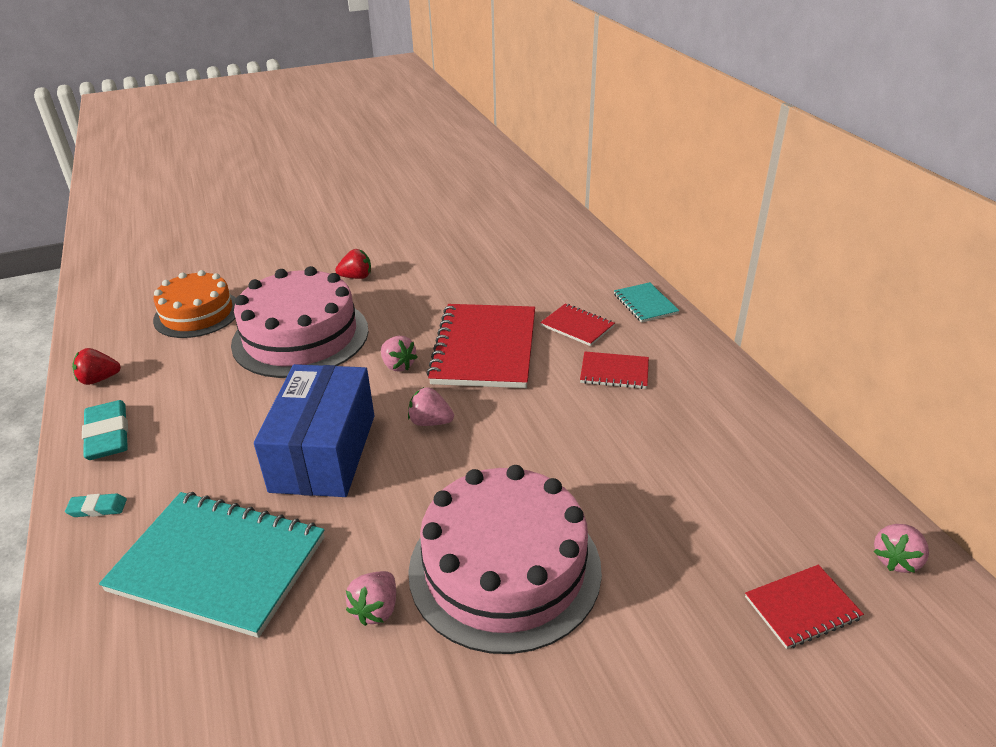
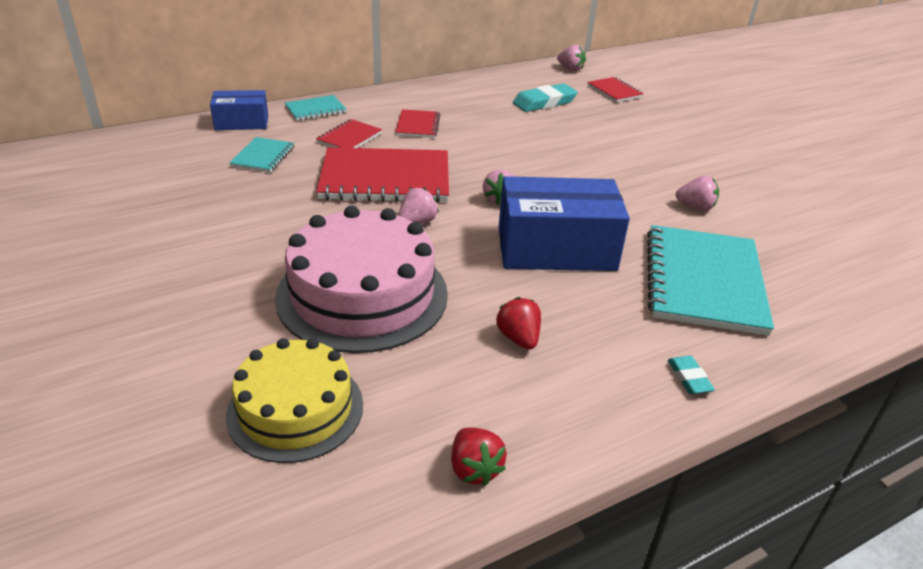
camera: 100 degrees left, 0 degrees up
(108, 435) = (582, 412): turquoise eraser -> turquoise eraser (544, 102)
(197, 314) = (295, 409): orange cake -> yellow cake
(356, 277) = (219, 270): red strawberry -> red strawberry (518, 338)
(504, 568) = (635, 165): pink cake -> none
(534, 282) = (263, 156): none -> turquoise notebook
(606, 266) = (242, 122): none -> blue box

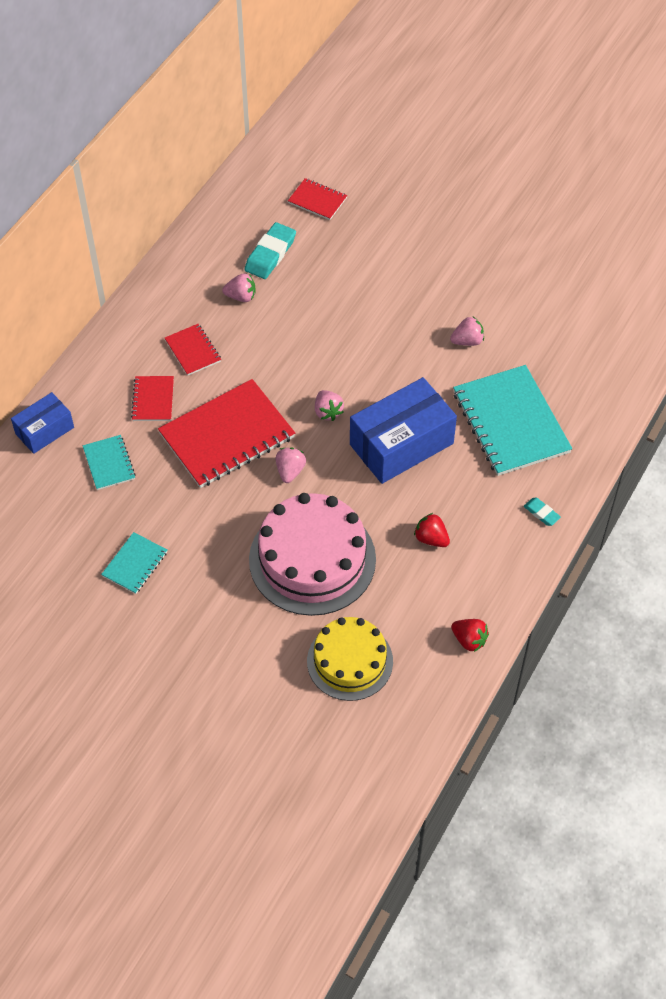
camera: 30 degrees left, 20 degrees up
(315, 109) = (87, 376): turquoise notebook -> turquoise notebook (135, 564)
(570, 69) = (255, 179): pink strawberry -> pink strawberry (241, 296)

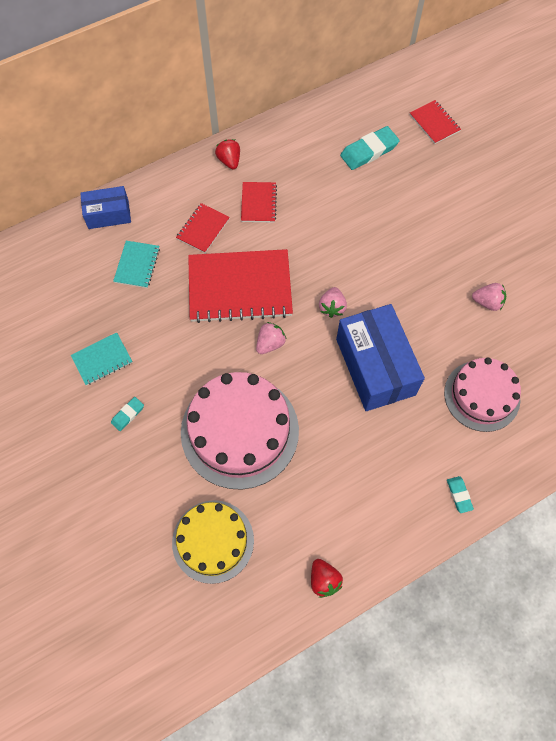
camera: 30 degrees right, 10 degrees up
(195, 598) = (128, 414): none -> turquoise eraser
(241, 296) = (324, 176): pink strawberry -> none
(401, 444) = (375, 366): blue box -> blue box turned 75 degrees clockwise
(431, 538) = (348, 466): red strawberry -> red strawberry (229, 161)
(511, 422) = (482, 395): turquoise notebook -> pink cake

